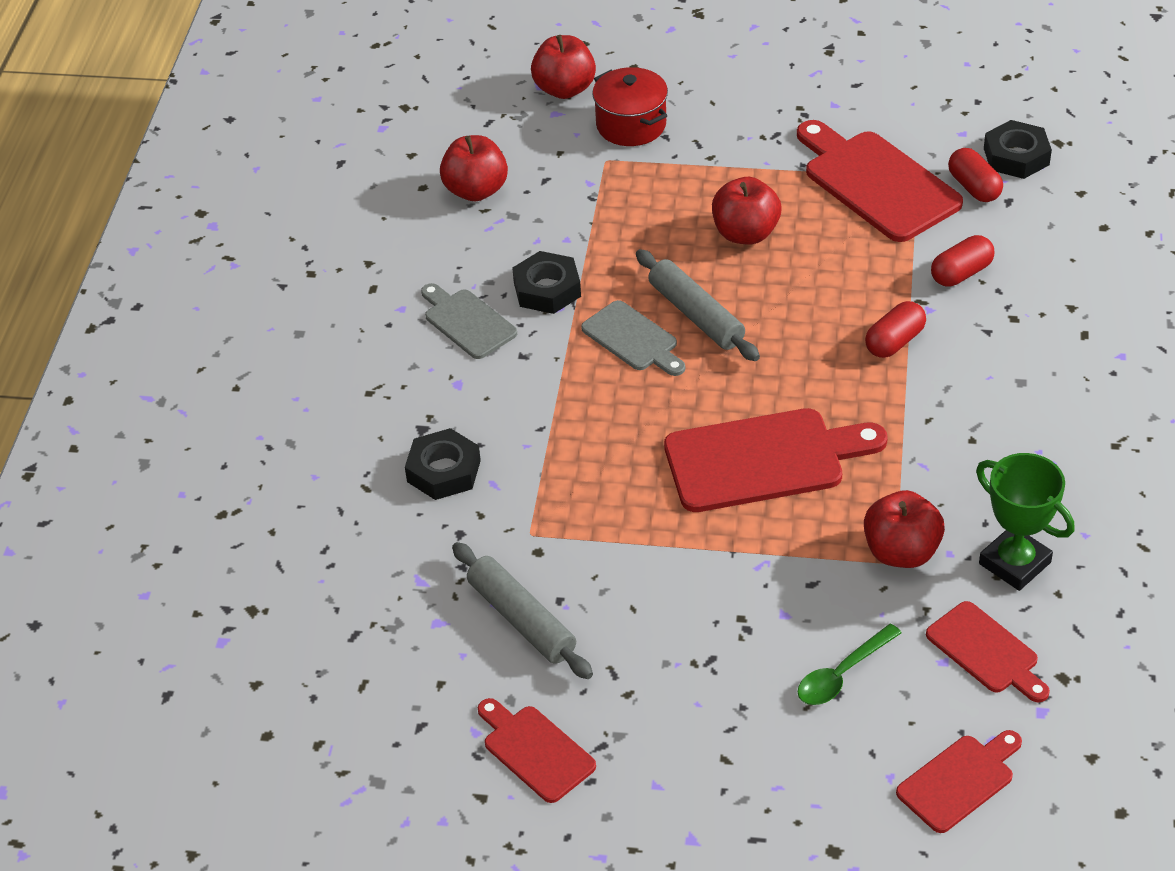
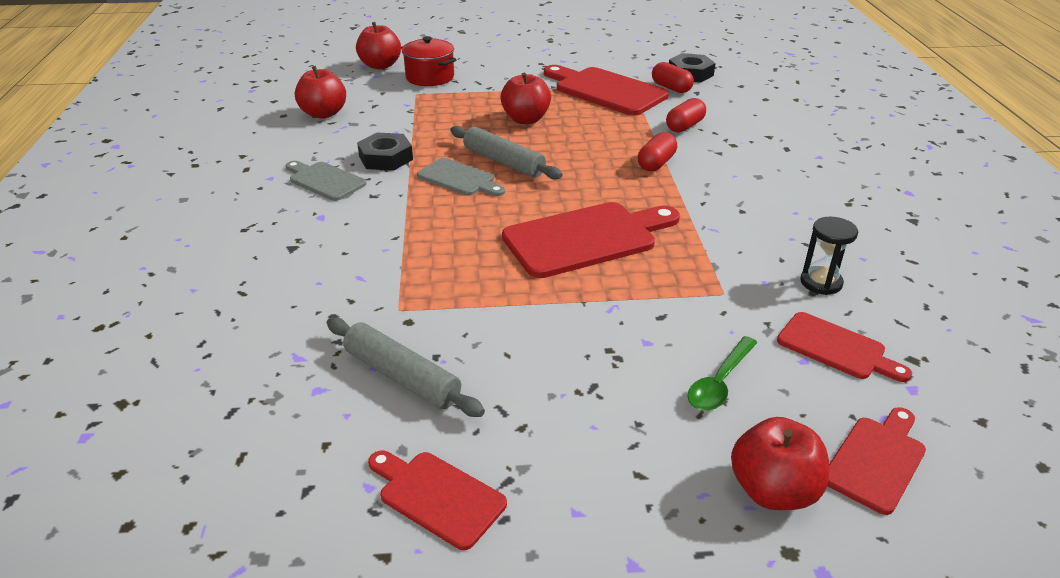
camera: 15 degrees left, 10 degrees down
(444, 471) = (314, 273): black nut -> none
(901, 552) = (725, 286): red apple -> red apple (773, 491)
(1015, 563) = (821, 282): green trophy -> black hourglass

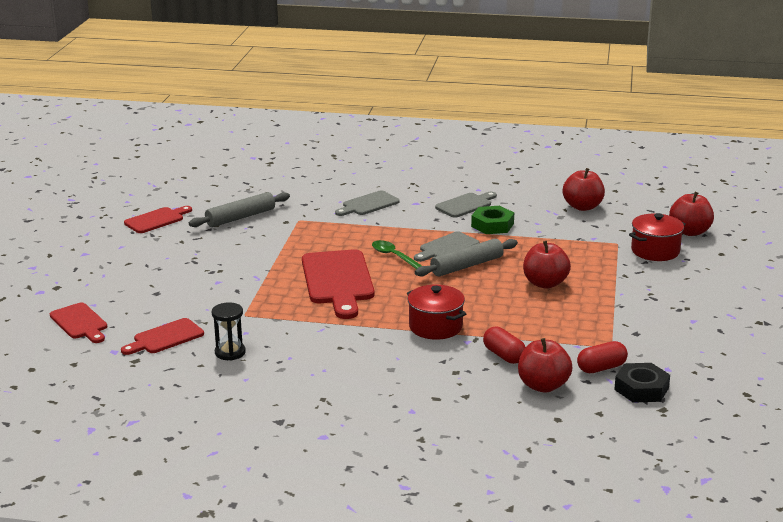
camera: 105 degrees right, 10 degrees down
(330, 254) = (368, 204): none -> grey cutting board
(386, 158) = (492, 225): black nut -> green nut
(606, 91) = (602, 331): red cutting board -> none
(656, 163) = (435, 327): red capsule -> red pot
(719, 383) = (168, 295): green spoon -> green spoon (394, 257)
(773, 491) = (89, 291): red apple -> red apple (543, 386)

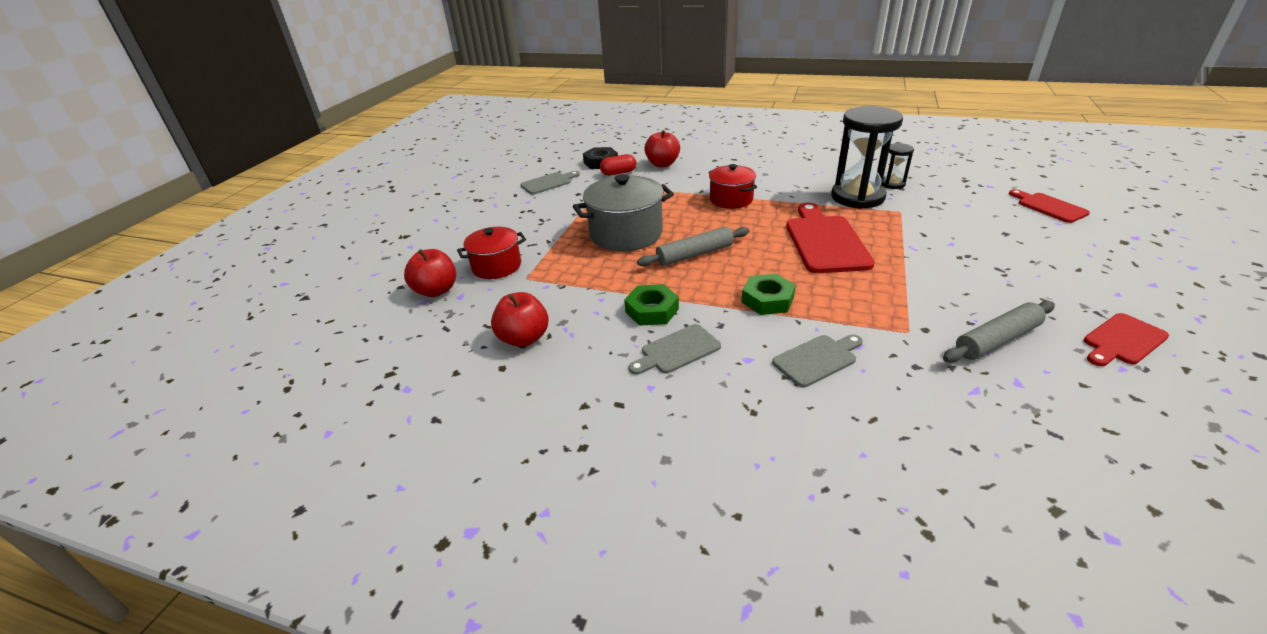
camera: 170 degrees left, 10 degrees up
(165, 338) = (956, 194): red cutting board -> none
(282, 332) = (857, 197): none -> black hourglass
(394, 257) = (770, 268): green spoon -> none
(399, 234) = (767, 299): none -> green nut
(447, 247) = (712, 278): grey cutting board -> grey cutting board (548, 183)
(504, 355) = (682, 180): red capsule -> none
(545, 283) = (626, 234): red apple -> grey pot

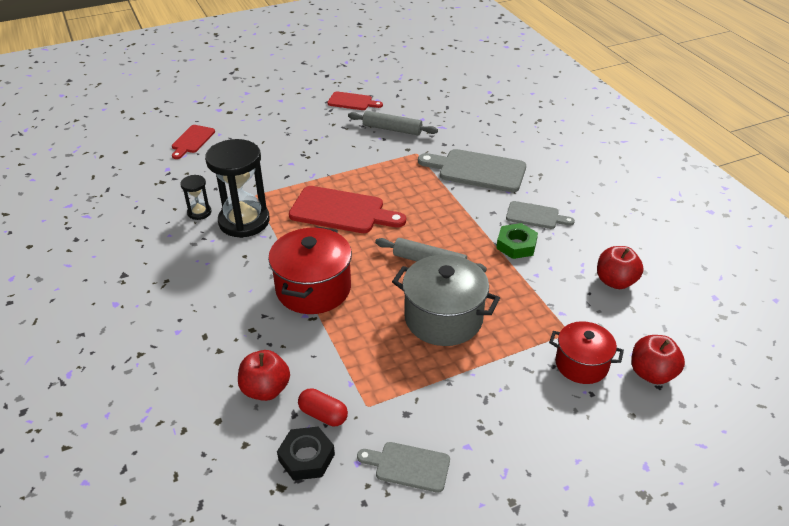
camera: 135 degrees left, 5 degrees up
(731, 199) = (313, 289): red pot -> red pot, size x1.57
(767, 299) = (445, 206): green nut -> none
(817, 359) = (477, 170): grey cutting board -> grey cutting board, size x1.74
(825, 241) = (341, 211): red cutting board -> red cutting board turned 120 degrees counterclockwise

